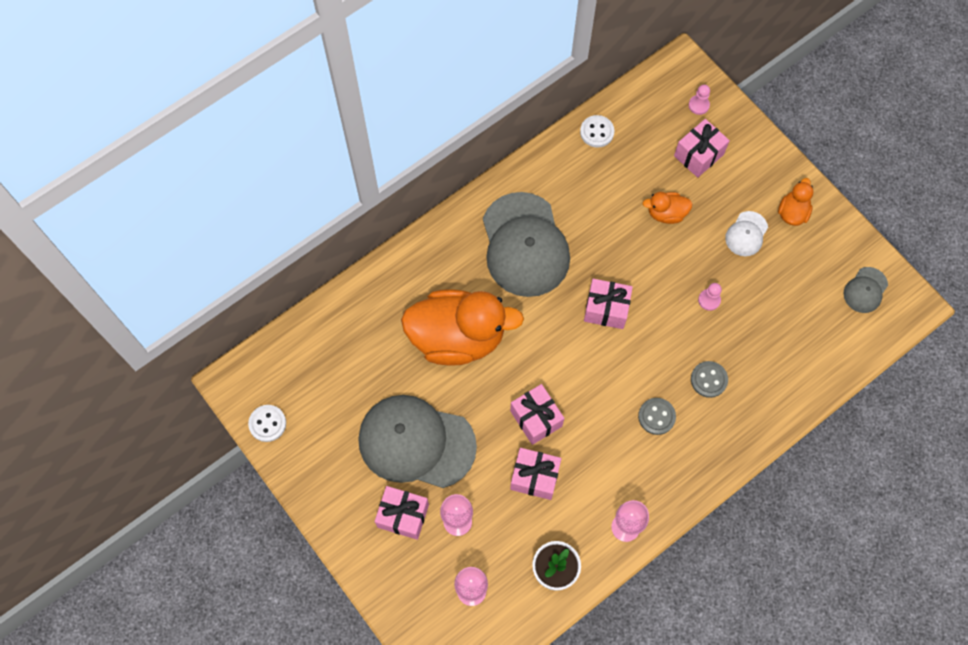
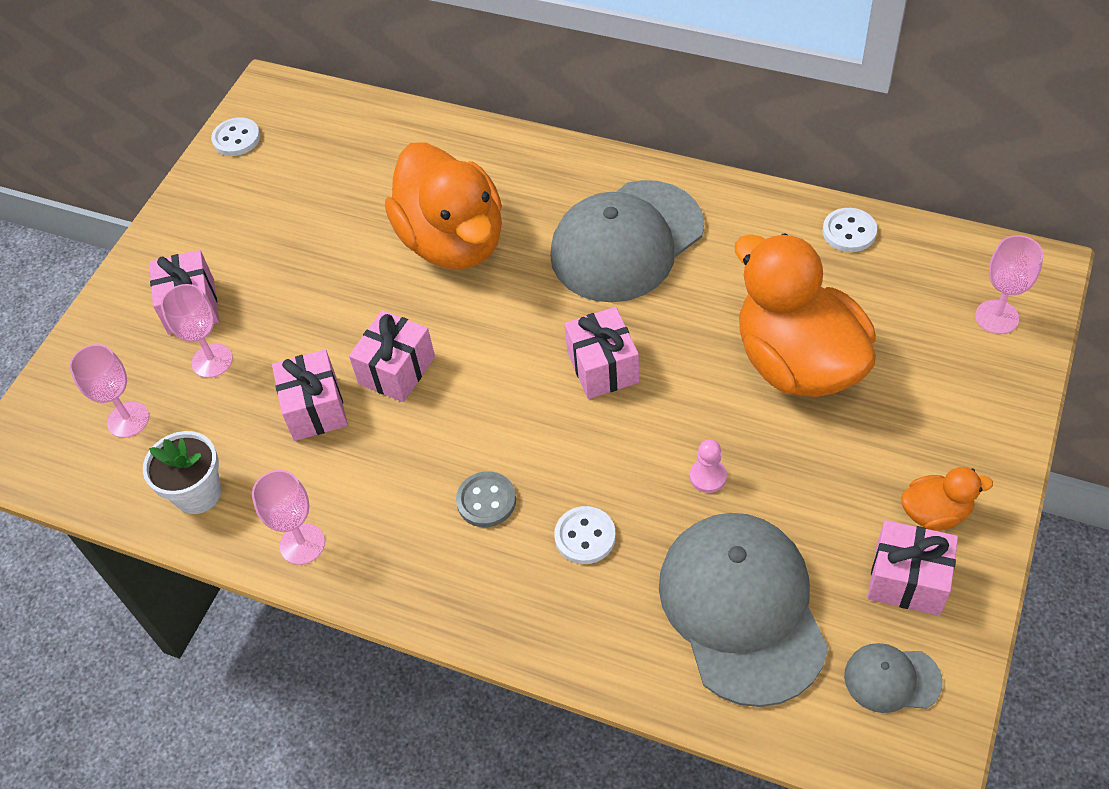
camera: 65 degrees right, 15 degrees down
(416, 442) = (291, 272): grey cap -> grey cap (742, 608)
(666, 213) = (797, 362): orange duck -> orange duck, size x2.26
(698, 105) = (997, 317): pink pawn -> pink goblet
(698, 155) = (920, 355): pink gift -> pink gift (907, 580)
(708, 380) = (585, 536): grey button -> white button
(746, 234) = (849, 471): white cap -> none

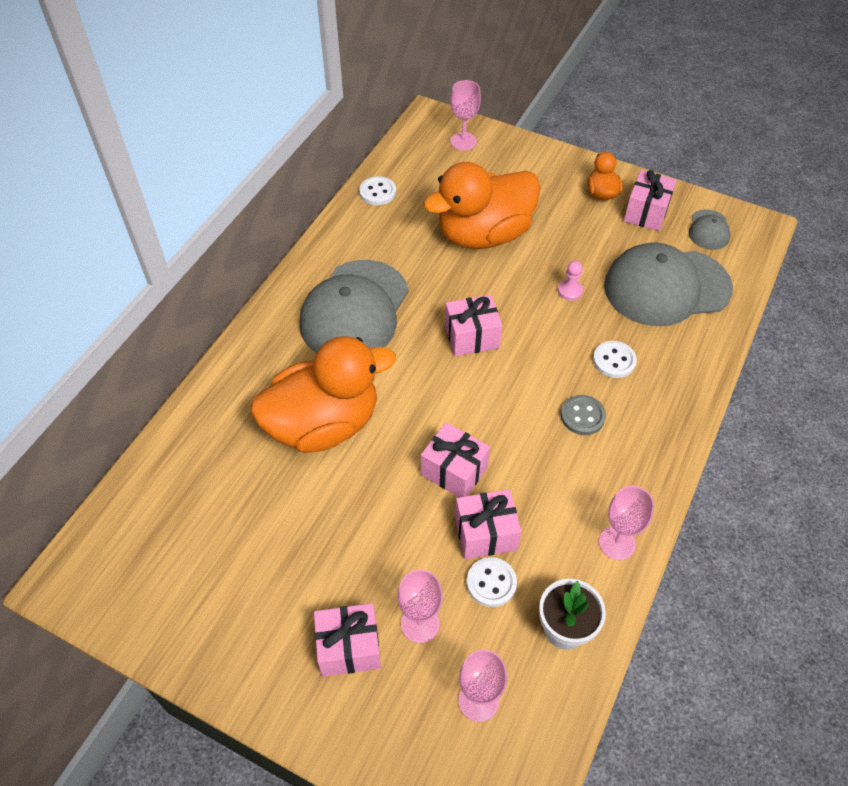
camera: 90 degrees left, 0 degrees up
(236, 138) = (126, 612): white button -> white button (491, 583)
(626, 241) = (354, 310): grey cap -> grey cap turned 60 degrees clockwise

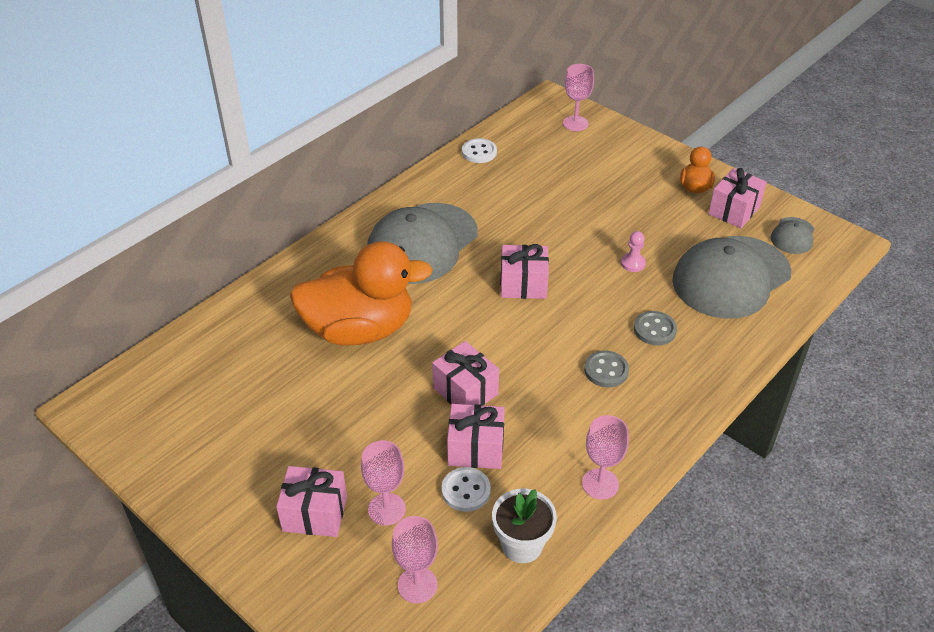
camera: 15 degrees right, 10 degrees down
(484, 234) = (566, 202): orange duck -> none
(614, 360) = (654, 330): white button -> grey button
(666, 287) = (731, 277): grey cap -> grey cap turned 45 degrees counterclockwise

